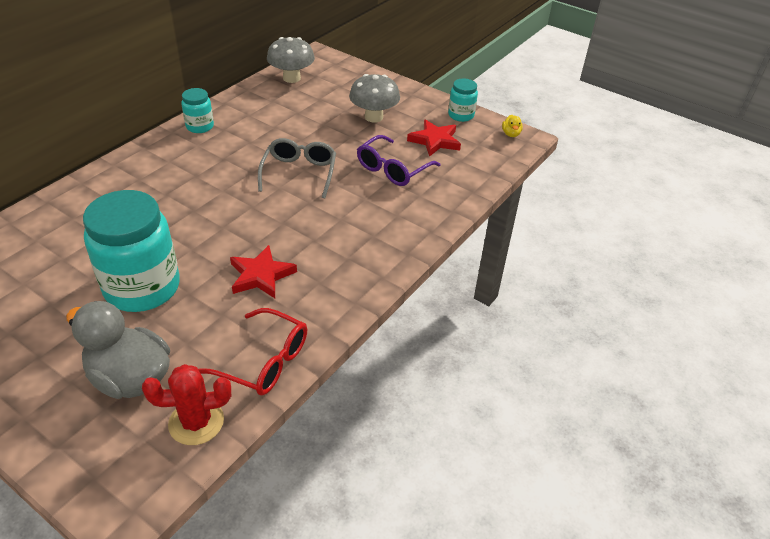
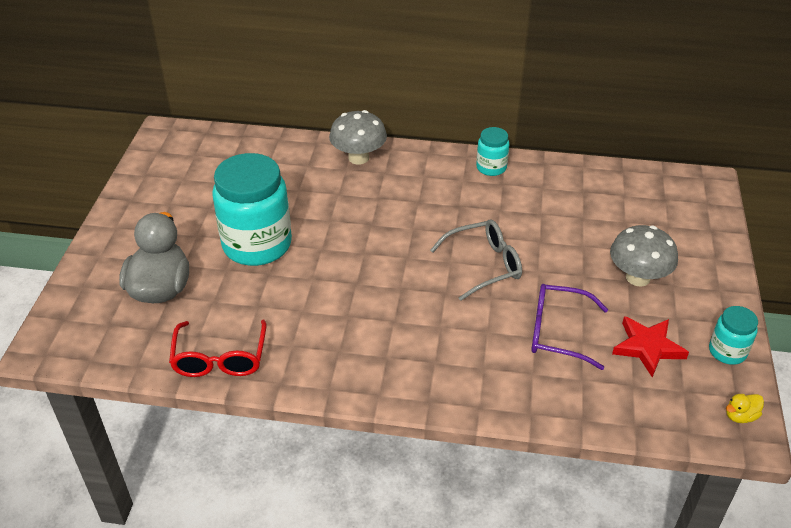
camera: 65 degrees right, 0 degrees up
(196, 422) = (136, 348): red cactus -> none
(261, 275) = (320, 307): red star -> none
(291, 78) = (639, 185): grey mushroom -> grey mushroom (358, 158)

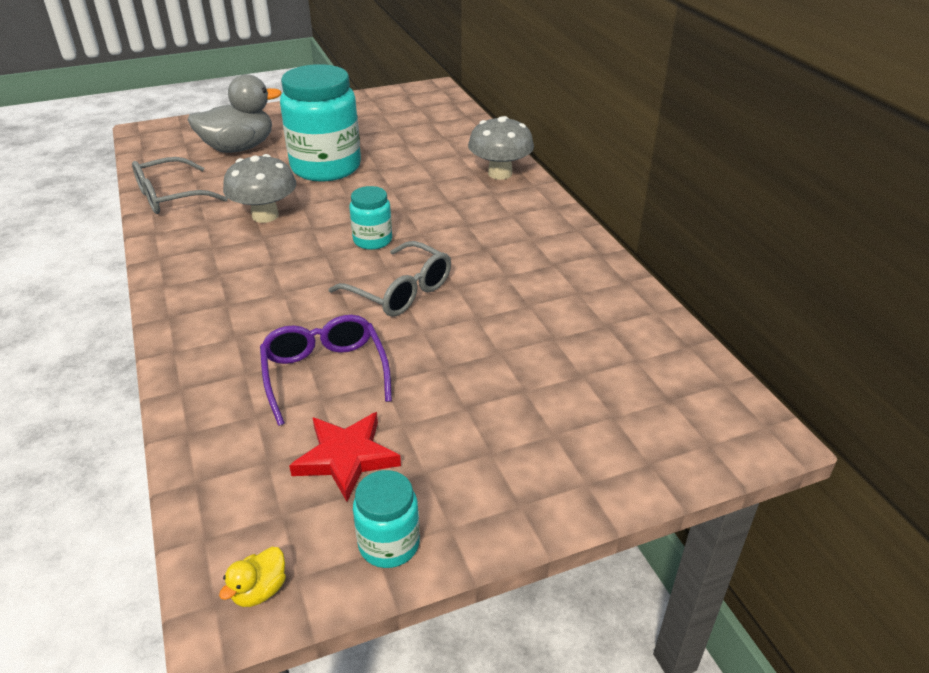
camera: 60 degrees right, 5 degrees down
(220, 359) = (170, 197): red glasses -> grey glasses
(491, 167) = (574, 249): turquoise jar -> turquoise jar (372, 240)
(638, 277) = (477, 414): grey mushroom -> grey mushroom (265, 216)
(740, 416) = (259, 590): yellow duck -> yellow duck turned 90 degrees counterclockwise

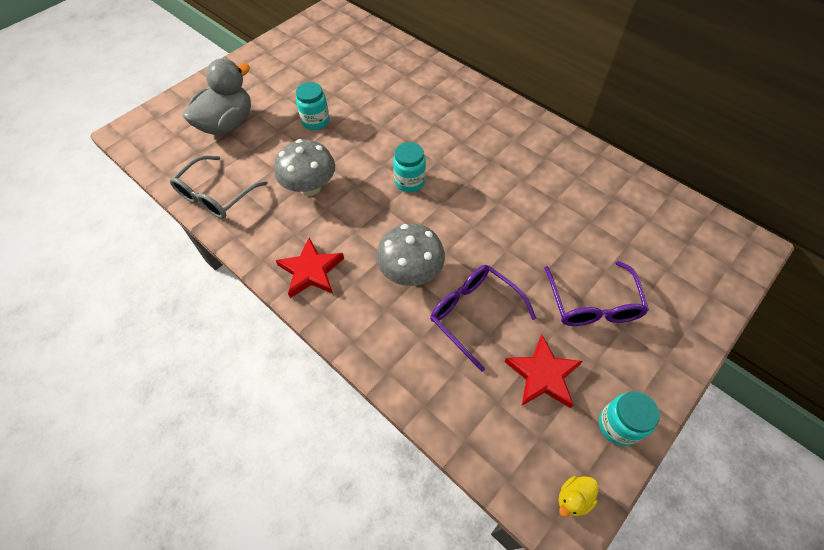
camera: 25 degrees left, 20 degrees up
(195, 280) = (311, 271): none -> red star
(259, 590) = (573, 498): yellow duck -> yellow duck turned 45 degrees clockwise
(326, 167) = (315, 121): turquoise jar -> turquoise jar, size x0.48
(401, 291) = (466, 221): grey glasses -> none
(476, 415) = (592, 304): none -> purple glasses
(500, 173) = (448, 85): grey mushroom -> grey mushroom (411, 272)

